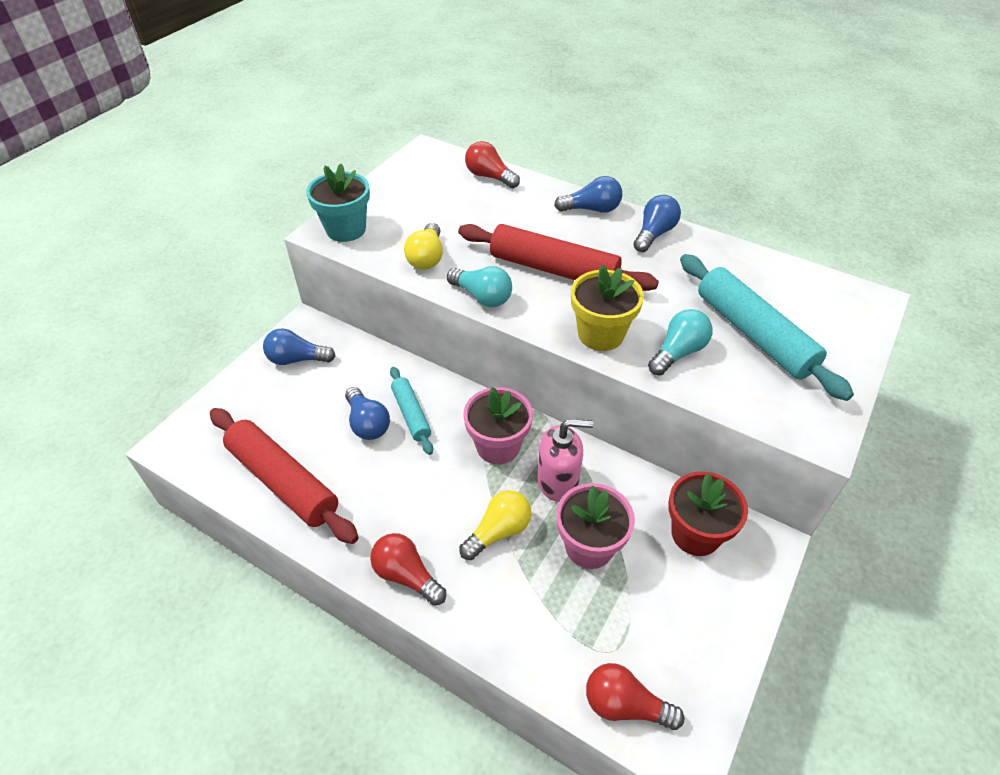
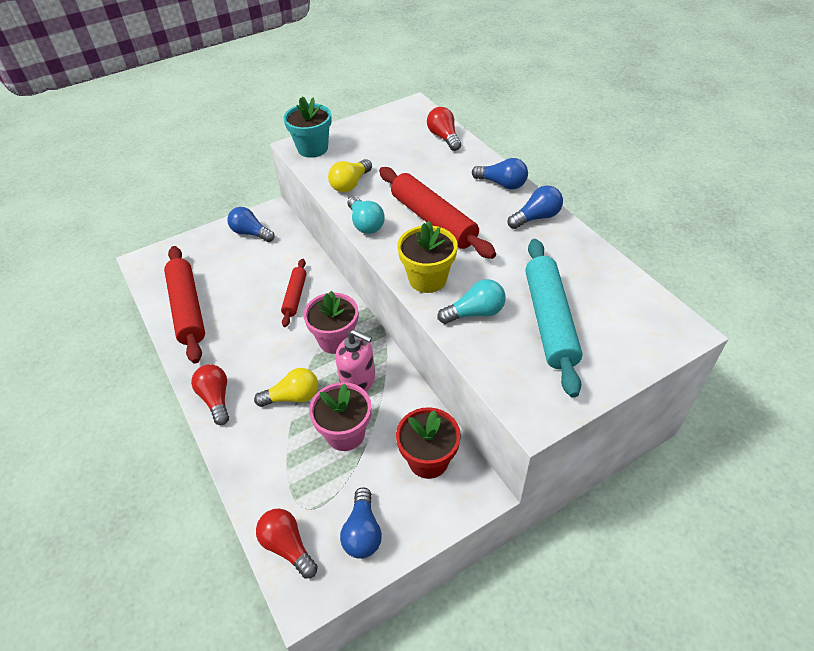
camera: 30 degrees right, 0 degrees up
(367, 423) = (263, 291): blue light bulb -> blue light bulb (363, 532)
(411, 414) = (295, 296): turquoise rolling pin -> red rolling pin

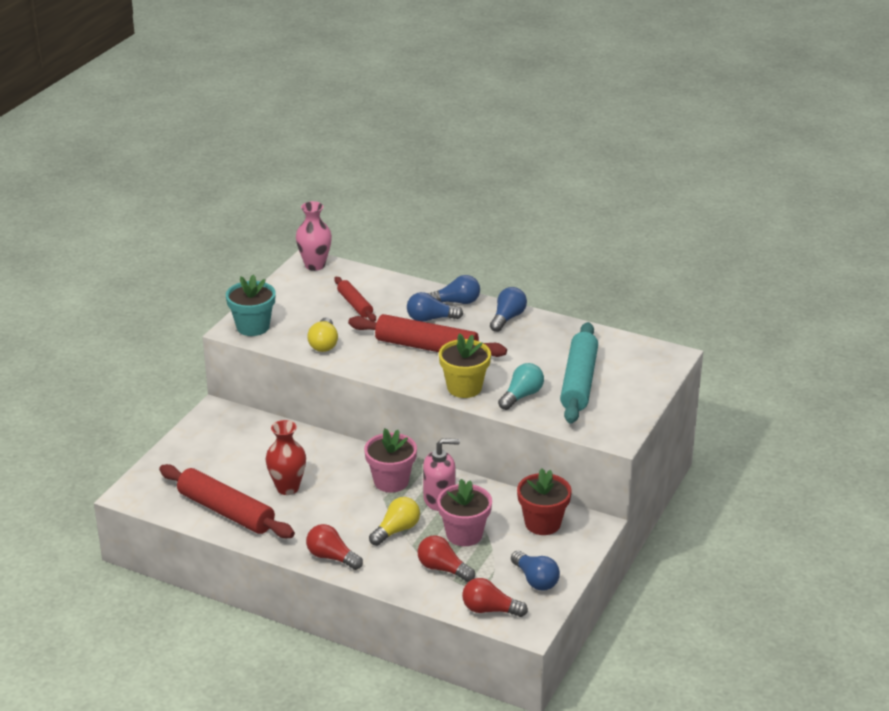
camera: 35 degrees left, 15 degrees down
(251, 233) = (215, 434): blue light bulb -> blue light bulb (430, 319)
(252, 307) = (287, 488): none -> red vase
(295, 296) = (319, 465): red rolling pin -> red rolling pin (355, 304)
(365, 224) = (372, 368): turquoise light bulb -> none
(415, 110) = (315, 265): none -> pink vase
(444, 137) = (368, 281): red light bulb -> red light bulb (443, 569)
(549, 321) = (578, 382): turquoise rolling pin -> turquoise rolling pin turned 45 degrees clockwise

